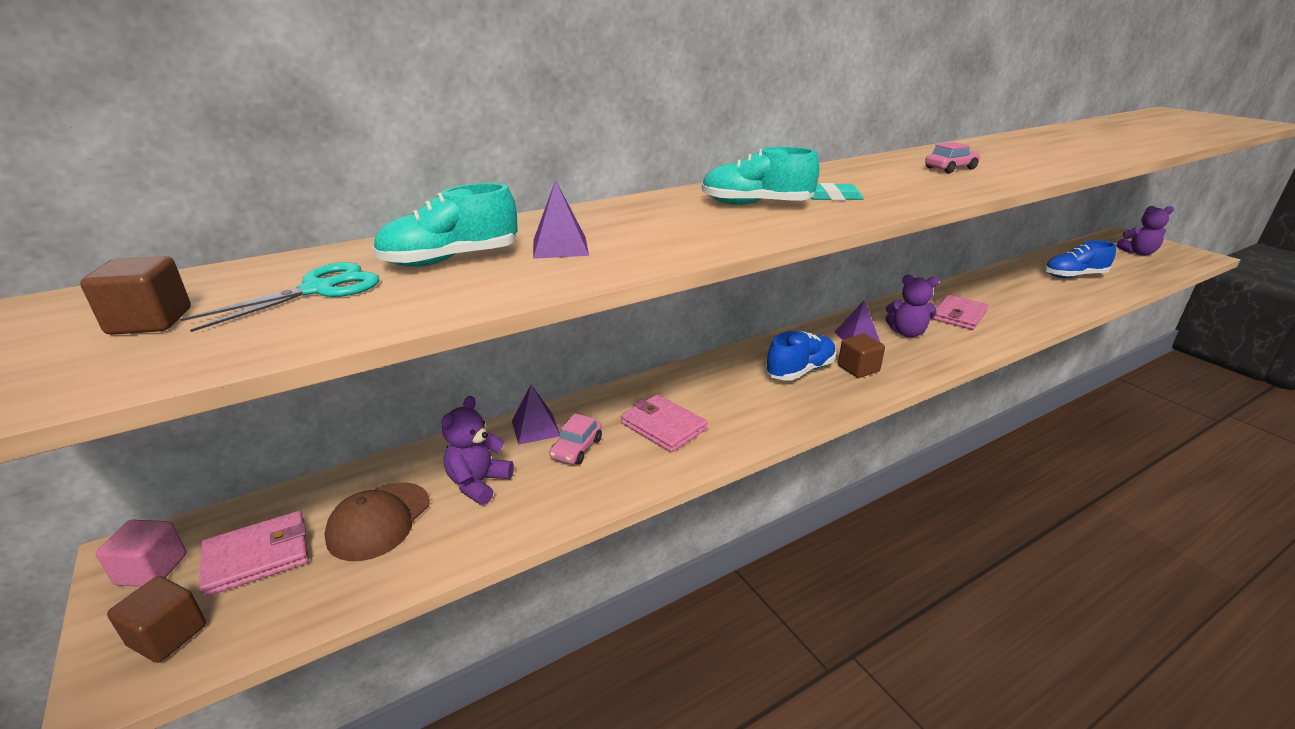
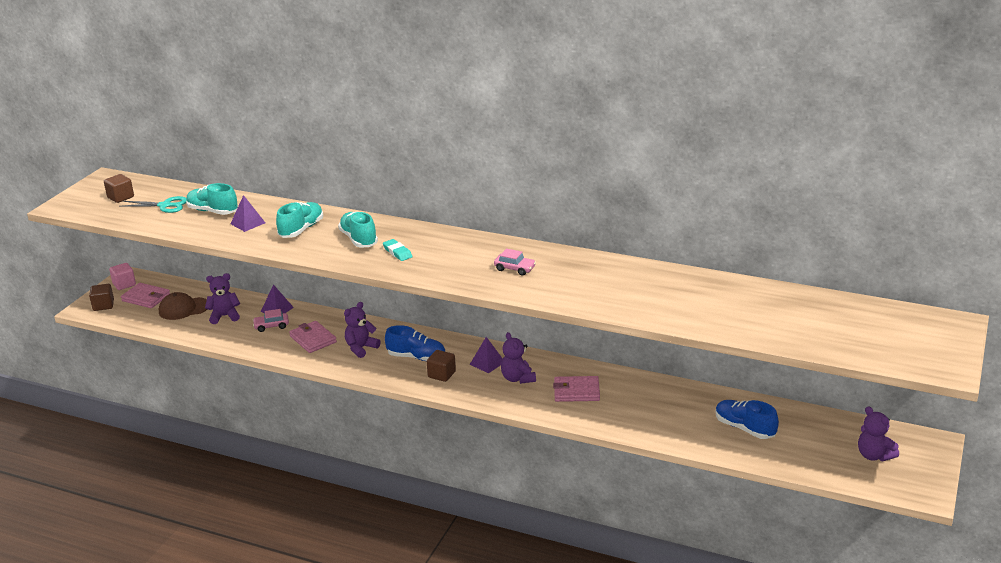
camera: 55 degrees right, 0 degrees up
(660, 223) = (301, 229): none -> turquoise shoe
(663, 426) = (313, 339): pink wallet -> pink wallet turned 45 degrees counterclockwise
(734, 399) = (361, 348): none -> purple teddy bear

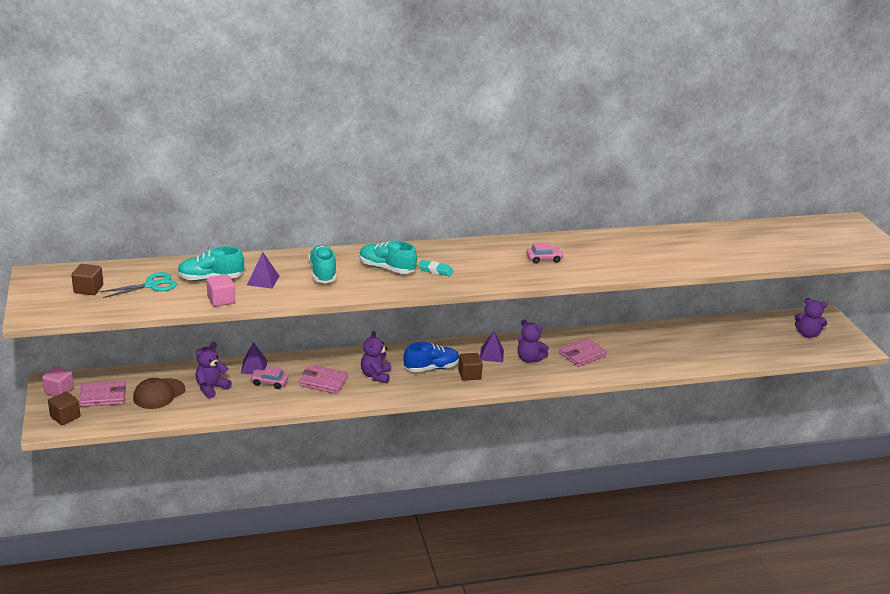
camera: 40 degrees left, 0 degrees up
(193, 231) = (221, 300): none -> pink cube
(271, 326) = (269, 382): pink car -> pink car turned 60 degrees clockwise
(744, 428) = (717, 343): blue shoe -> none

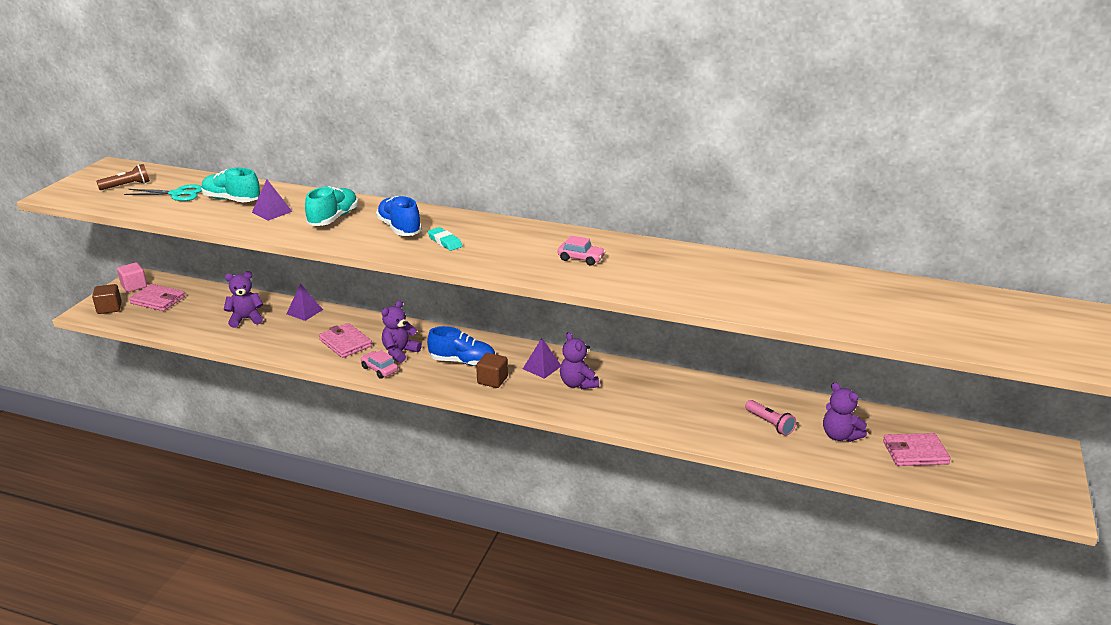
camera: 35 degrees right, 0 degrees up
(88, 289) = (127, 186): brown cube -> brown flashlight
(159, 394) = (200, 311): brown cap -> none
(221, 300) = (209, 220): pink cube -> none
(269, 382) = (298, 329): pink car -> pink car (379, 369)
(386, 268) = (399, 228): turquoise shoe -> blue shoe
(582, 354) = (645, 397): pink wallet -> pink wallet (915, 452)
(672, 347) = (769, 424): none -> pink flashlight
(807, 334) = (989, 465): purple teddy bear -> purple teddy bear (839, 436)

